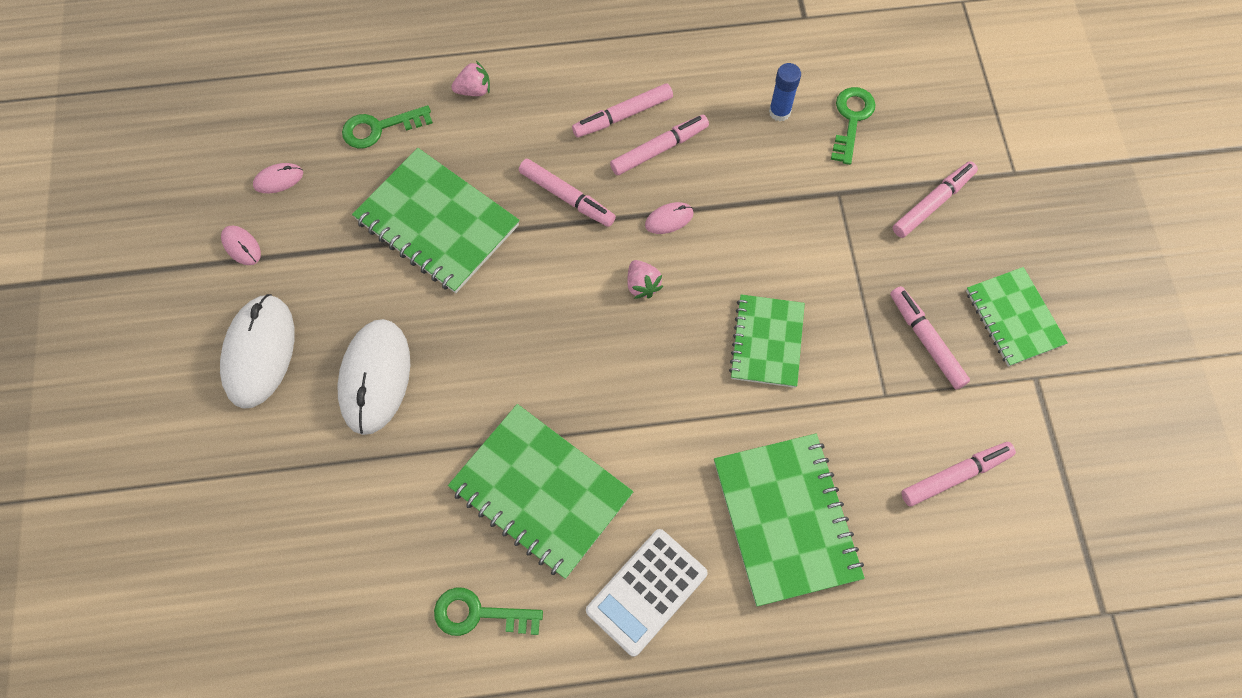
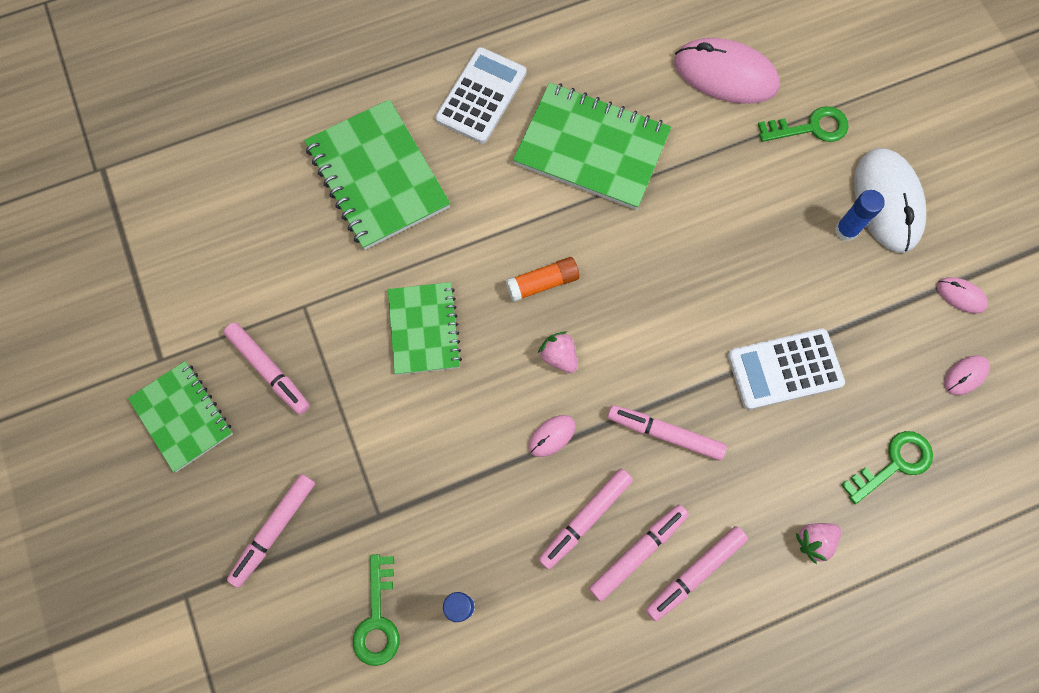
camera: 165 degrees right, 5 degrees up
(315, 334) = (846, 230): none -> blue glue stick
(357, 544) = (725, 74): none -> pink mouse
(375, 377) = (773, 206): white mouse -> none
(437, 223) = (785, 369): green notebook -> white calculator
(478, 614) = (609, 50): green key -> green key (810, 127)
(638, 358) = (542, 283): none -> orange glue stick
(955, 476) = (232, 249): pink marker -> pink marker (695, 573)

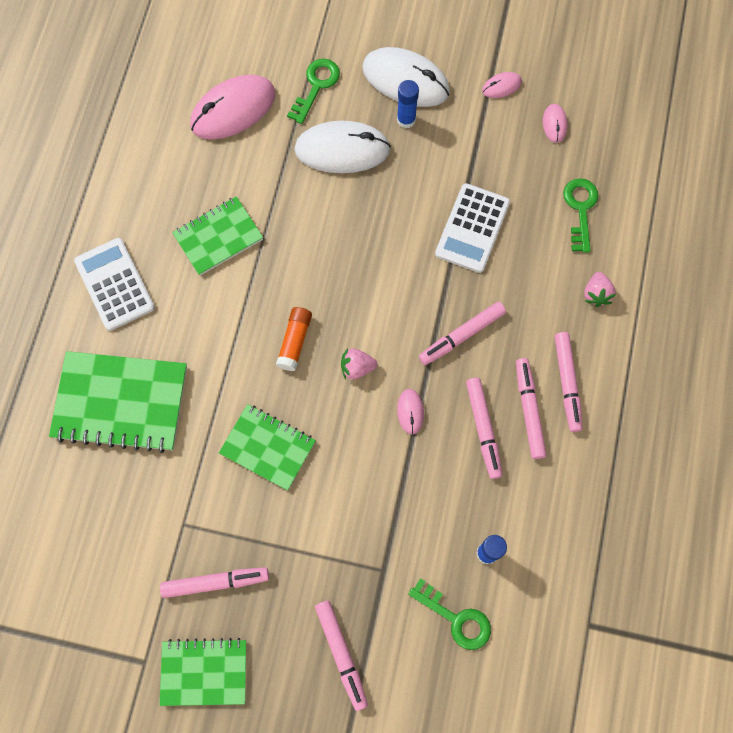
camera: 55 degrees left, 0 degrees up
(592, 148) = (218, 237): green notebook -> green notebook, size x0.64
(766, 194) = (342, 150): none -> white mouse

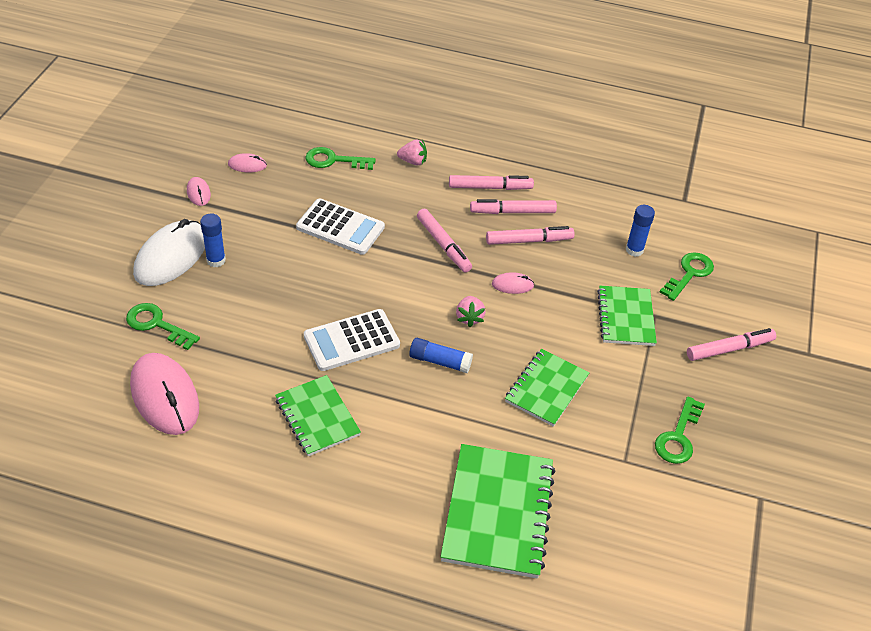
camera: 90 degrees left, 25 degrees down
(114, 284) = (359, 515): white calculator -> white calculator (351, 341)
(204, 672) = (761, 449): green notebook -> green notebook (625, 317)
(215, 582) = (678, 437): pink marker -> green key
(295, 341) = (440, 361): orange glue stick -> blue glue stick
(342, 150) = (237, 310): white mouse -> none

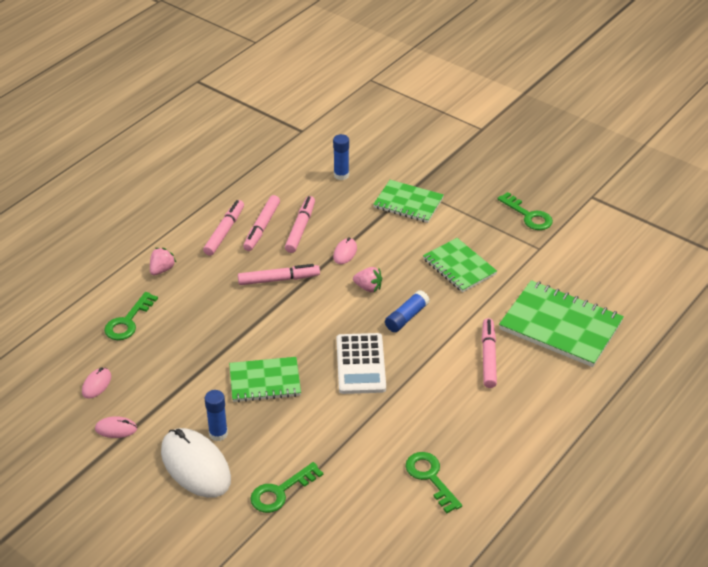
camera: 65 degrees left, 5 degrees down
(165, 396) = (370, 500): pink mouse -> none
(317, 417) = (433, 405): green notebook -> green notebook (265, 381)
(340, 227) = (221, 338): white calculator -> none
(689, 274) = (380, 156): green key -> green key (430, 477)
(729, 349) = (461, 163): pink marker -> pink marker (488, 357)

